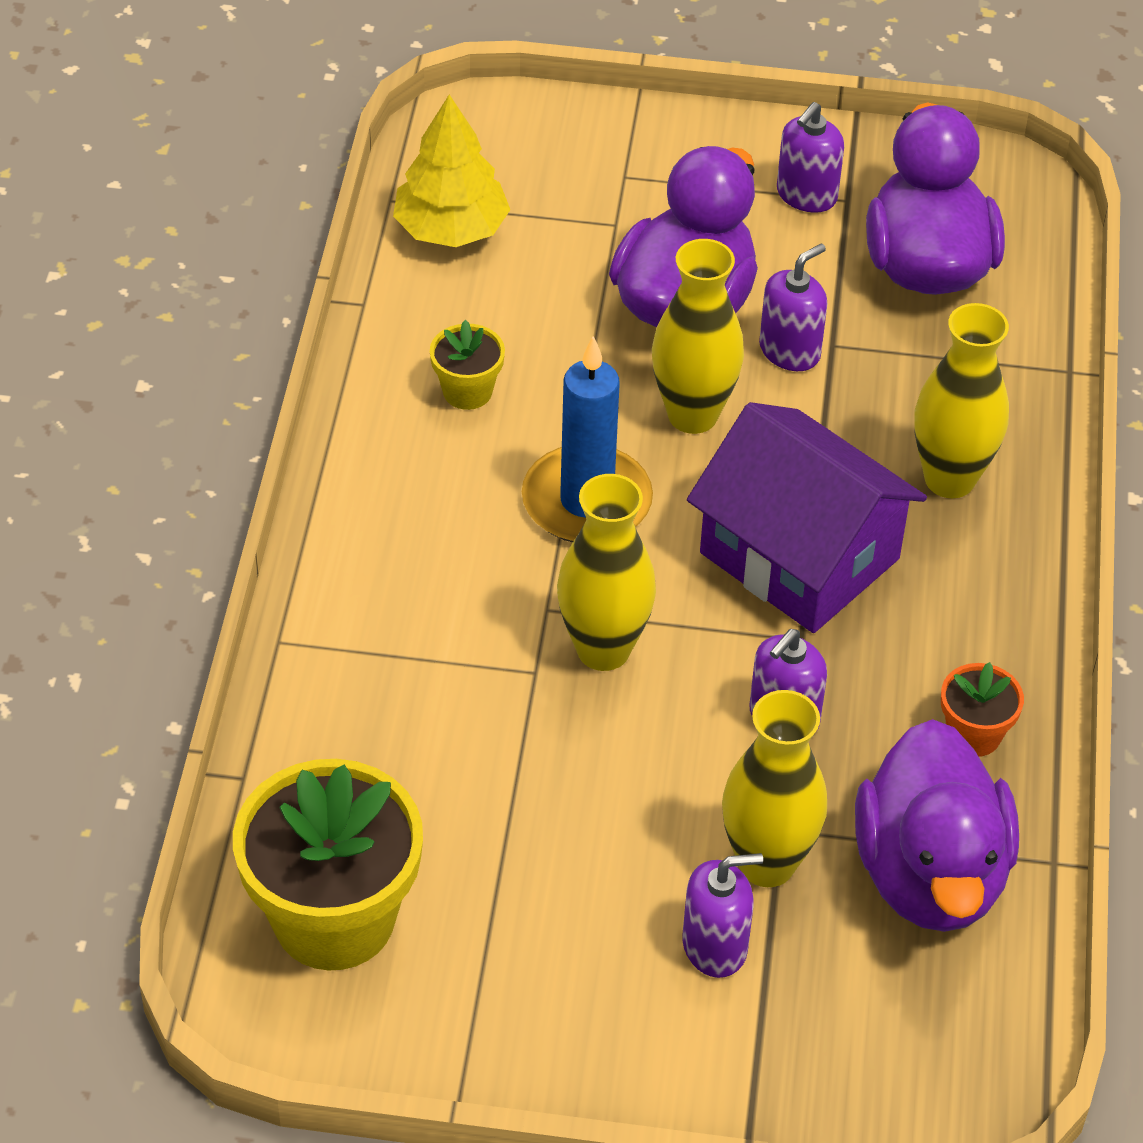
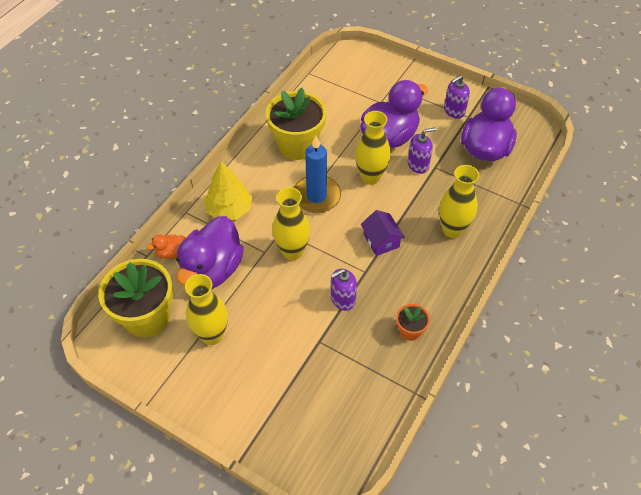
camera: 25 degrees right, 5 degrees up
(302, 749) = (171, 252): none -> orange duck
(451, 229) = (323, 88): yellow tree -> yellow tree (229, 209)
(467, 391) = (297, 145): yellow flower pot -> yellow flower pot, size x2.13
(715, 946) = (270, 377): purple soap dispenser -> none
(766, 863) = (306, 352): yellow vase -> yellow vase (212, 335)
(799, 556) = (381, 240): purple house -> purple house, size x0.50
(930, 874) = (364, 379): purple duck -> purple duck (212, 270)

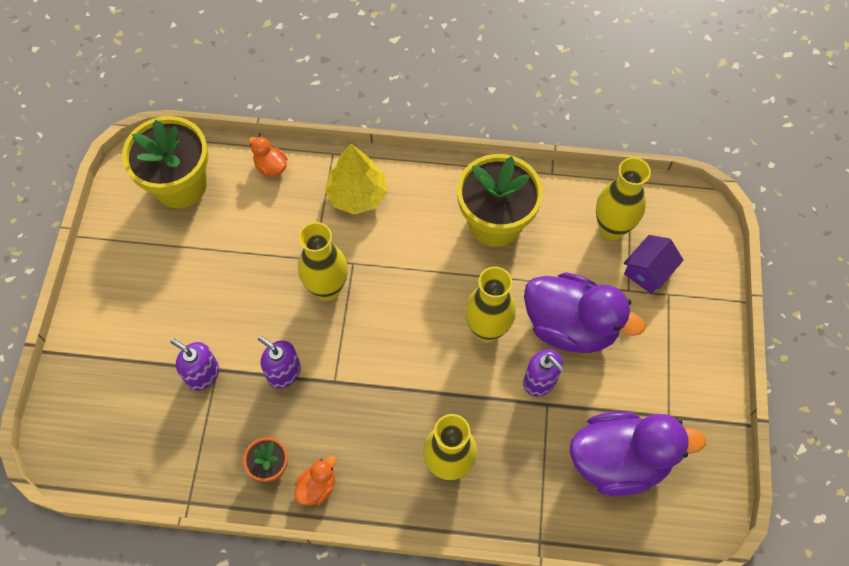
camera: 65 degrees right, 10 degrees up
(212, 270) = (265, 218): purple duck -> none
(212, 335) = (182, 257): yellow vase -> yellow vase (611, 229)
(316, 196) = (423, 279): blue candle -> none
(381, 240) = (390, 382): purple house -> purple house (648, 271)
(437, 307) = (317, 487): none -> orange duck
(454, 111) = (669, 393): purple soap dispenser -> purple soap dispenser (203, 374)

